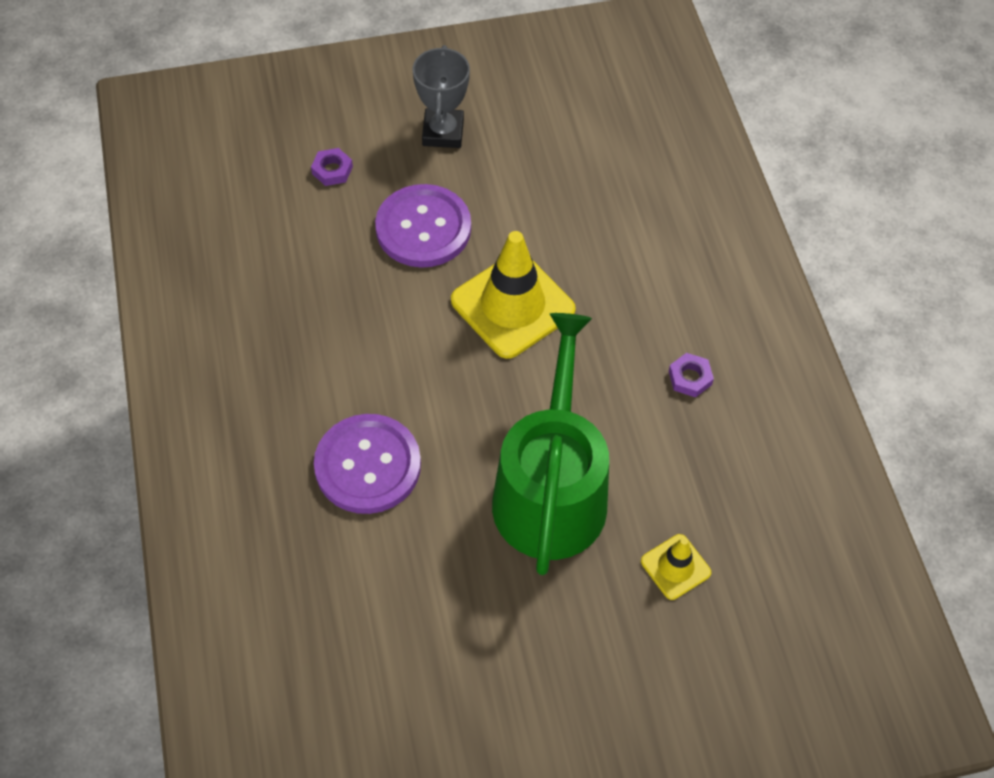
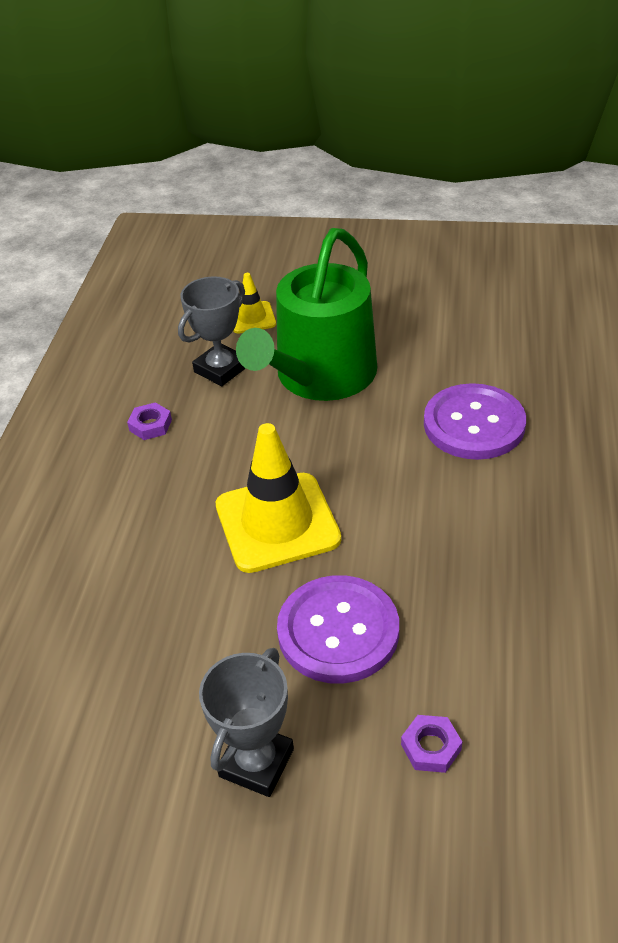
camera: 155 degrees left, 15 degrees down
(664, 472) = (221, 369): none -> grey trophy

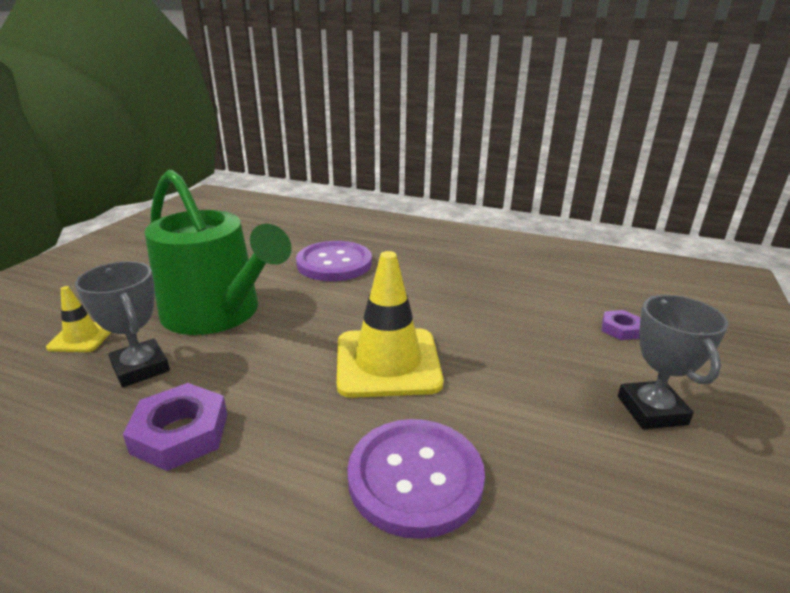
camera: 80 degrees left, 15 degrees down
(150, 425) = (180, 433): purple nut -> purple nut, size x1.74
(256, 763) = (651, 410): grey trophy -> grey trophy turned 45 degrees clockwise
(338, 631) = (518, 350): purple button -> purple button (415, 478)

